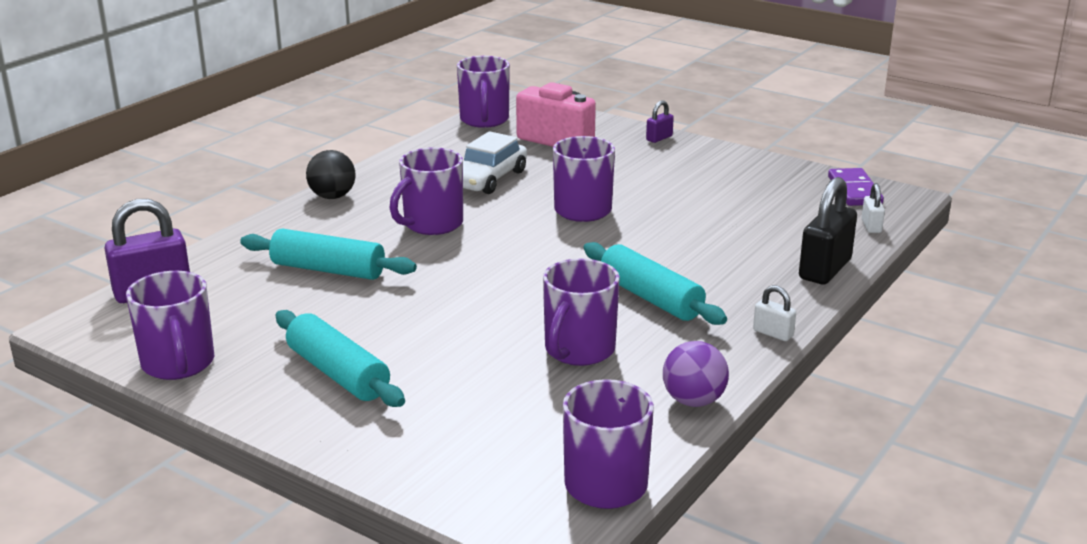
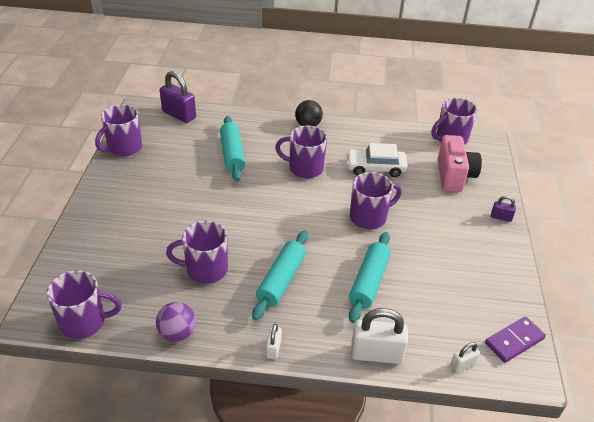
camera: 60 degrees right, 15 degrees up
(338, 373) = (139, 195): turquoise rolling pin -> turquoise rolling pin (369, 282)
(825, 269) = (376, 354): black padlock -> white padlock

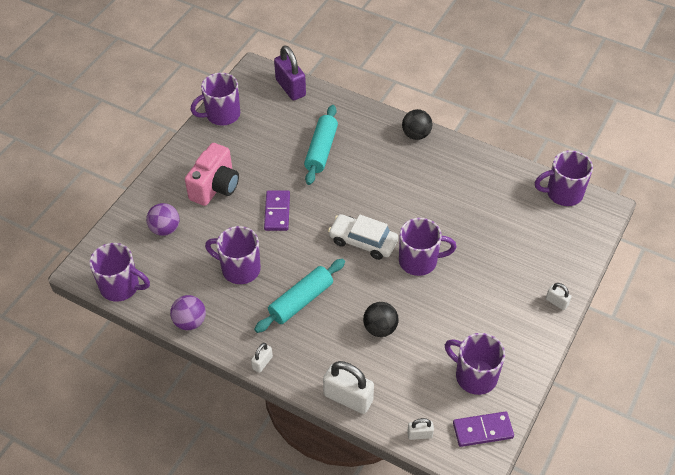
camera: 25 degrees right, 10 degrees up
(110, 255) = (165, 229): none -> purple ball
(217, 212) = (277, 212): none -> purple domino
(304, 168) = (385, 187): purple mug -> purple mug (474, 376)
(369, 282) = (380, 328): turquoise rolling pin -> black ball
(375, 168) = (458, 206): white car -> white car (363, 241)
(454, 176) = (537, 240): pink camera -> pink camera (215, 187)
(501, 217) = (556, 302): purple padlock -> white padlock

